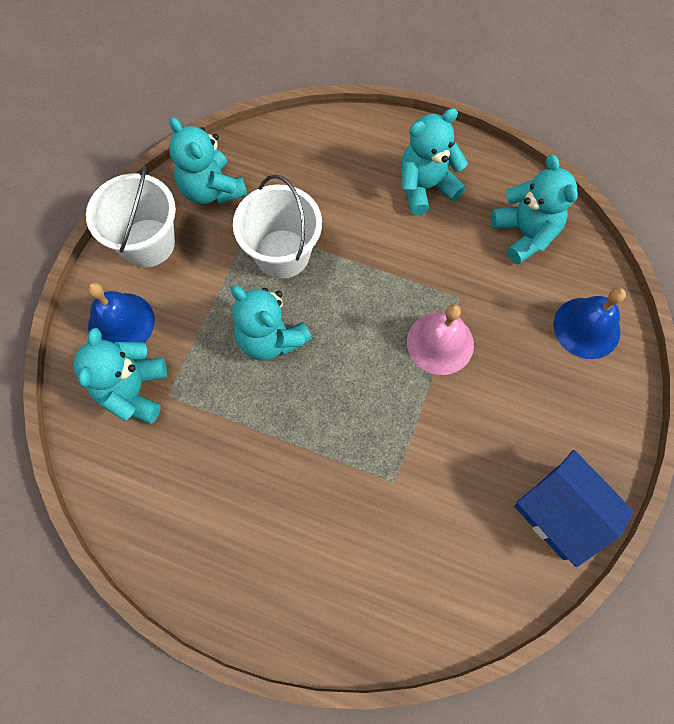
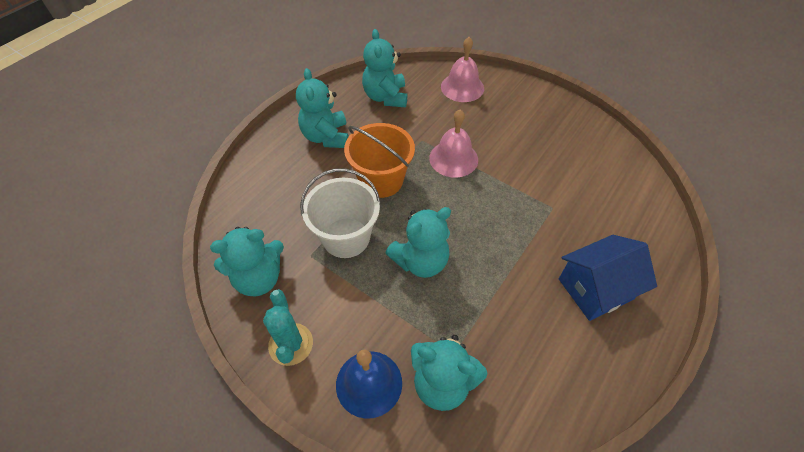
camera: 75 degrees left, 15 degrees down
(147, 243) = (291, 344): white bucket -> turquoise cactus
(375, 267) = (381, 180): none -> orange bucket
(524, 234) = (385, 97): turquoise teddy bear -> turquoise teddy bear turned 90 degrees counterclockwise
(559, 512) = (581, 130): blue house -> blue house (595, 289)
(586, 328) = (462, 87): blue bell -> pink bell

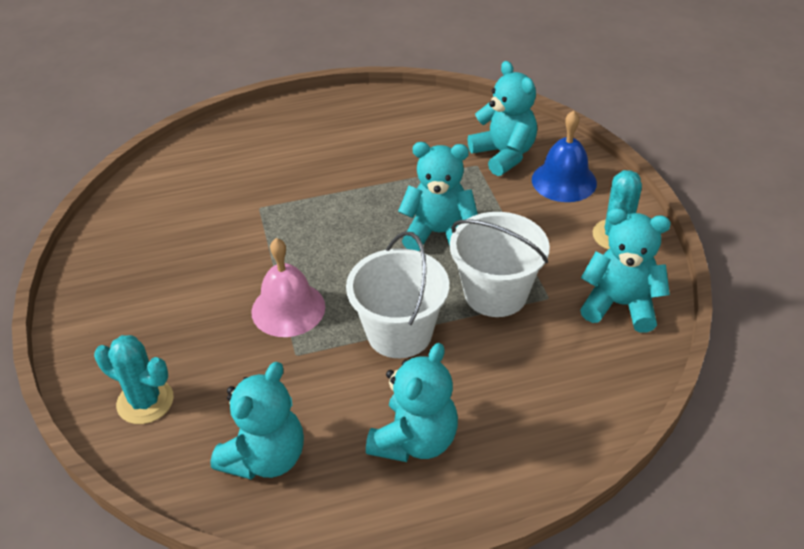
camera: 140 degrees left, 10 degrees down
(381, 180) = (399, 333): orange bucket -> white bucket
(462, 87) = (145, 401): pink bell -> turquoise cactus
(595, 289) = (315, 142): blue house -> none

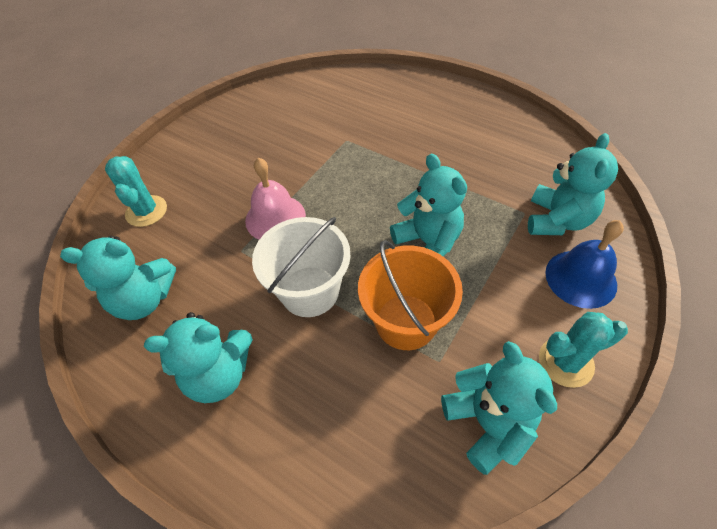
camera: 50 degrees right, 10 degrees up
(495, 293) = (406, 322): white bucket -> orange bucket

